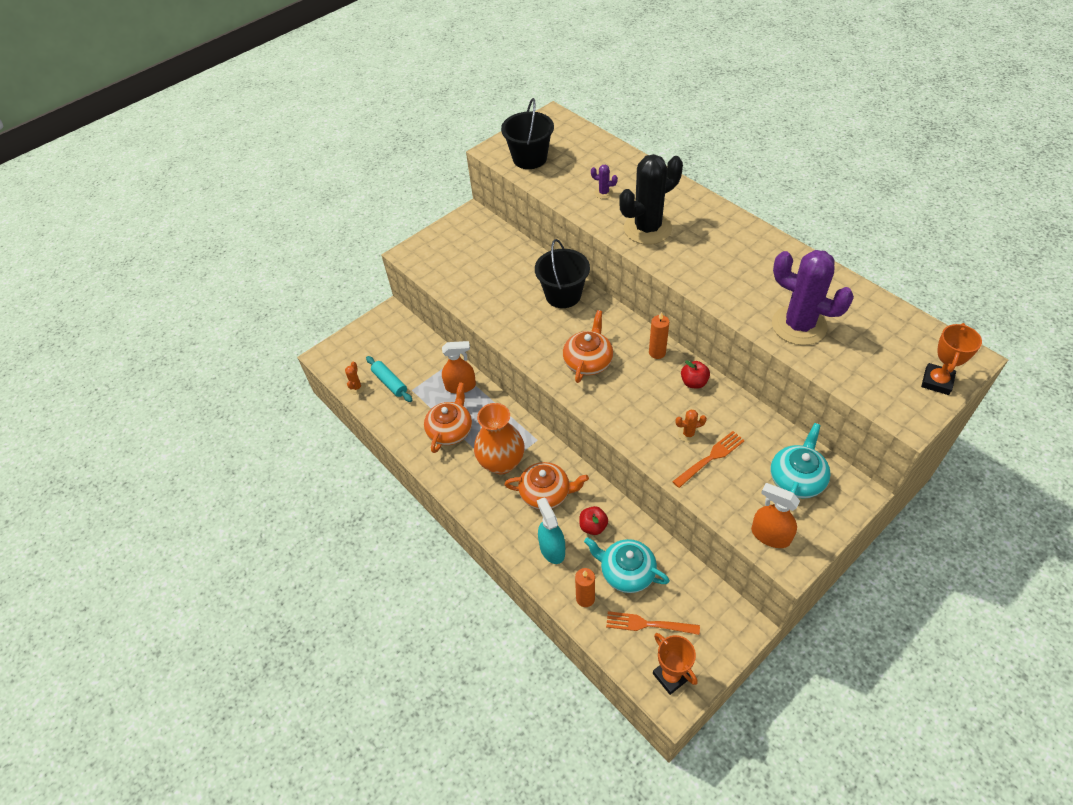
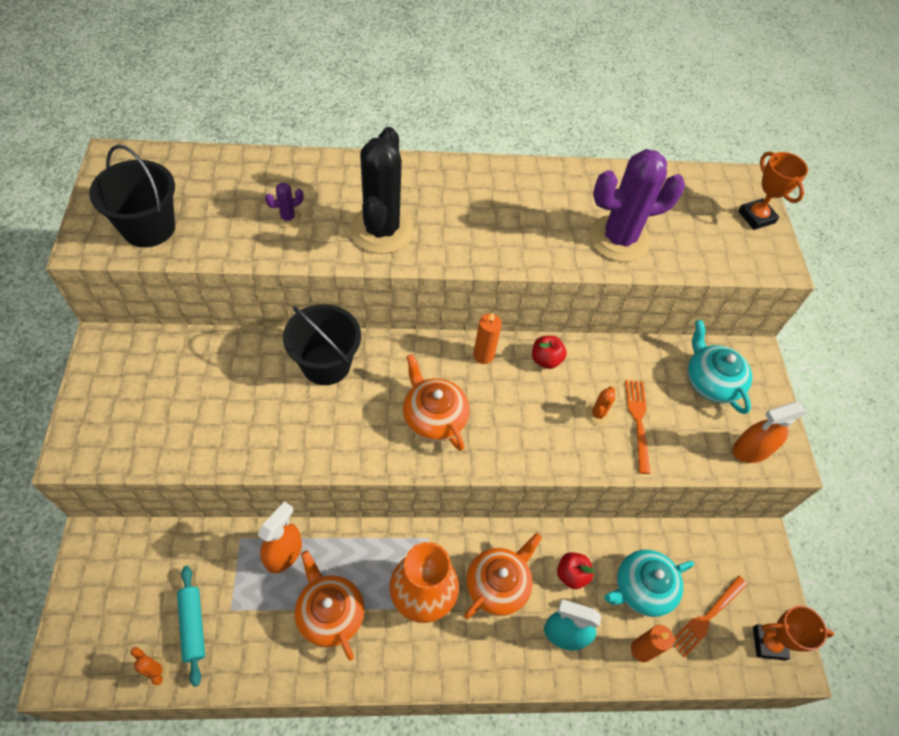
camera: 60 degrees left, 5 degrees up
(390, 382) = (193, 626): turquoise rolling pin -> turquoise rolling pin turned 75 degrees clockwise

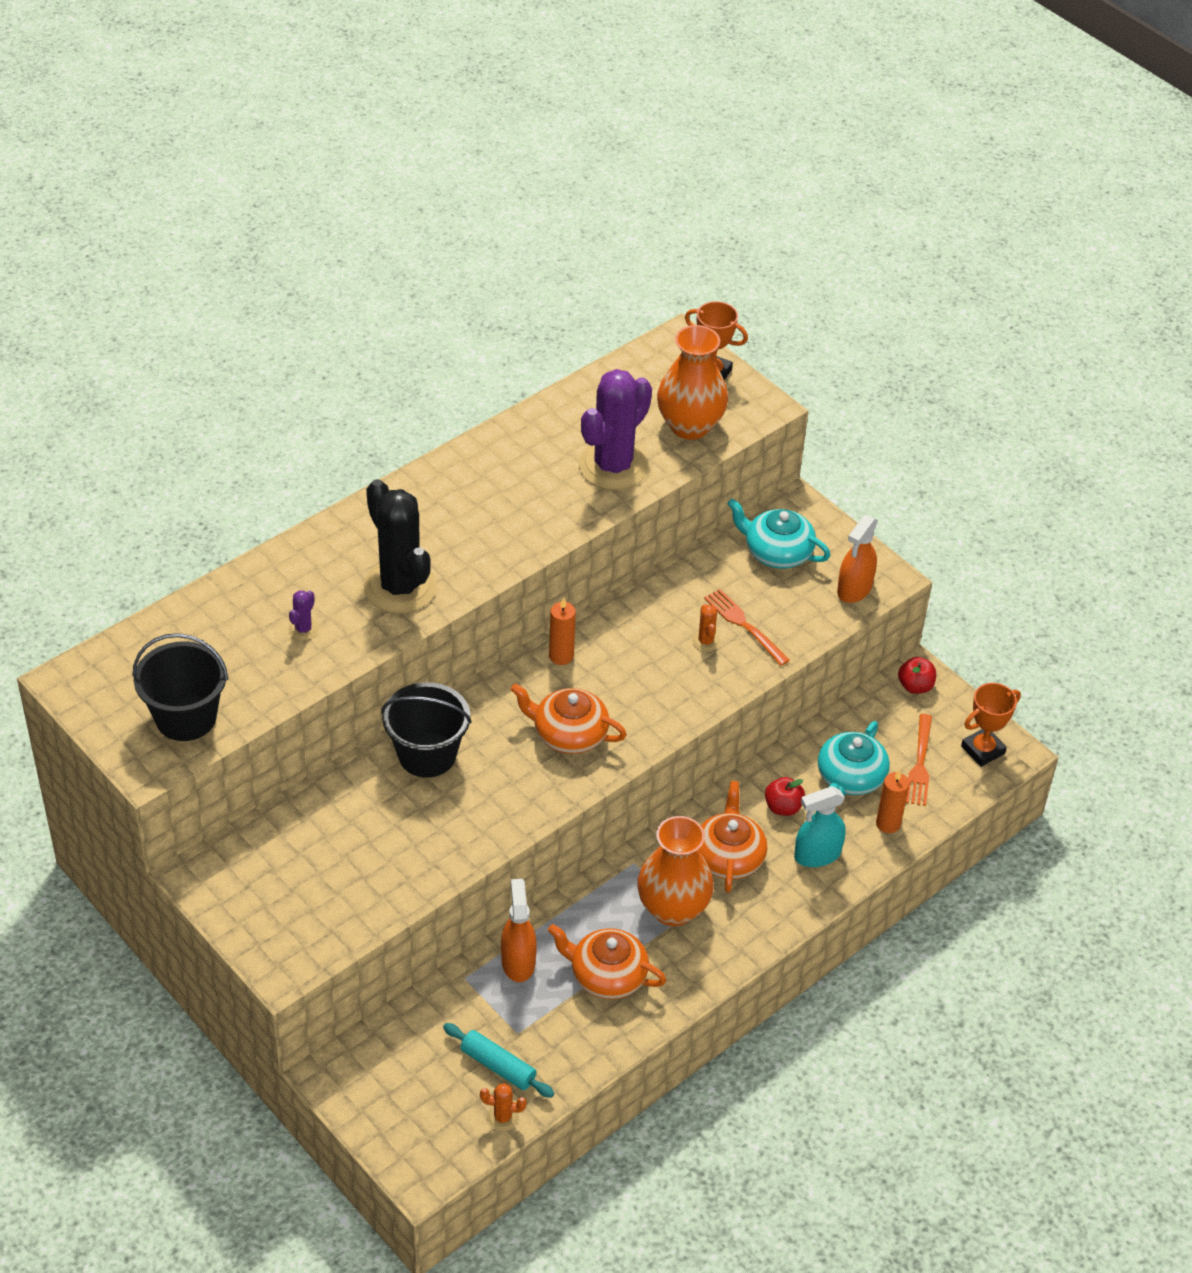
camera: 35 degrees left, 10 degrees down
(546, 359) = (619, 624): red apple -> red apple (915, 686)
(705, 244) = (690, 426): none -> orange vase

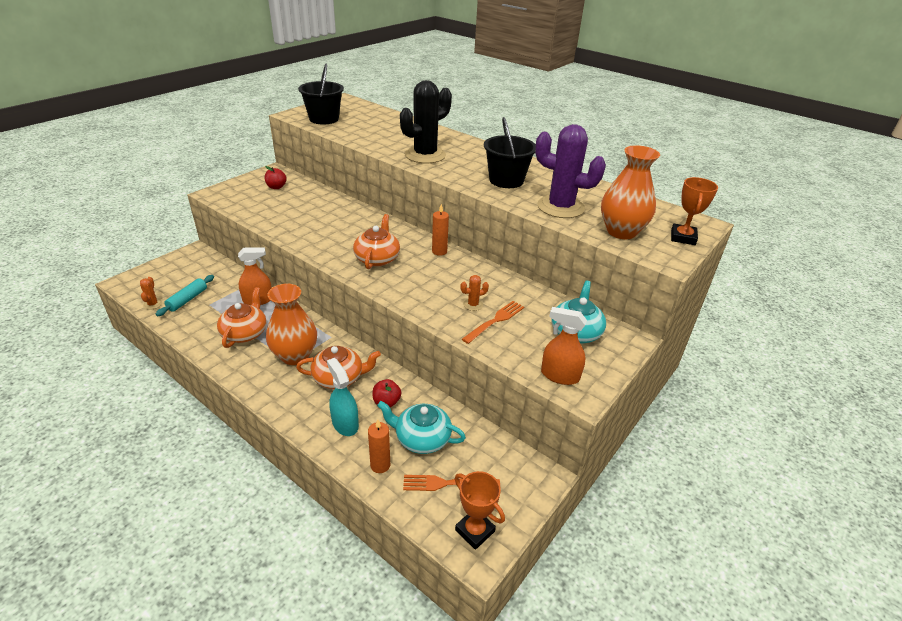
camera: 80 degrees right, 10 degrees down
(303, 629) = (387, 137): purple cactus -> none
(427, 755) = (354, 217): black bucket -> black bucket (506, 180)
(915, 686) = (530, 475): red apple -> red apple (276, 187)

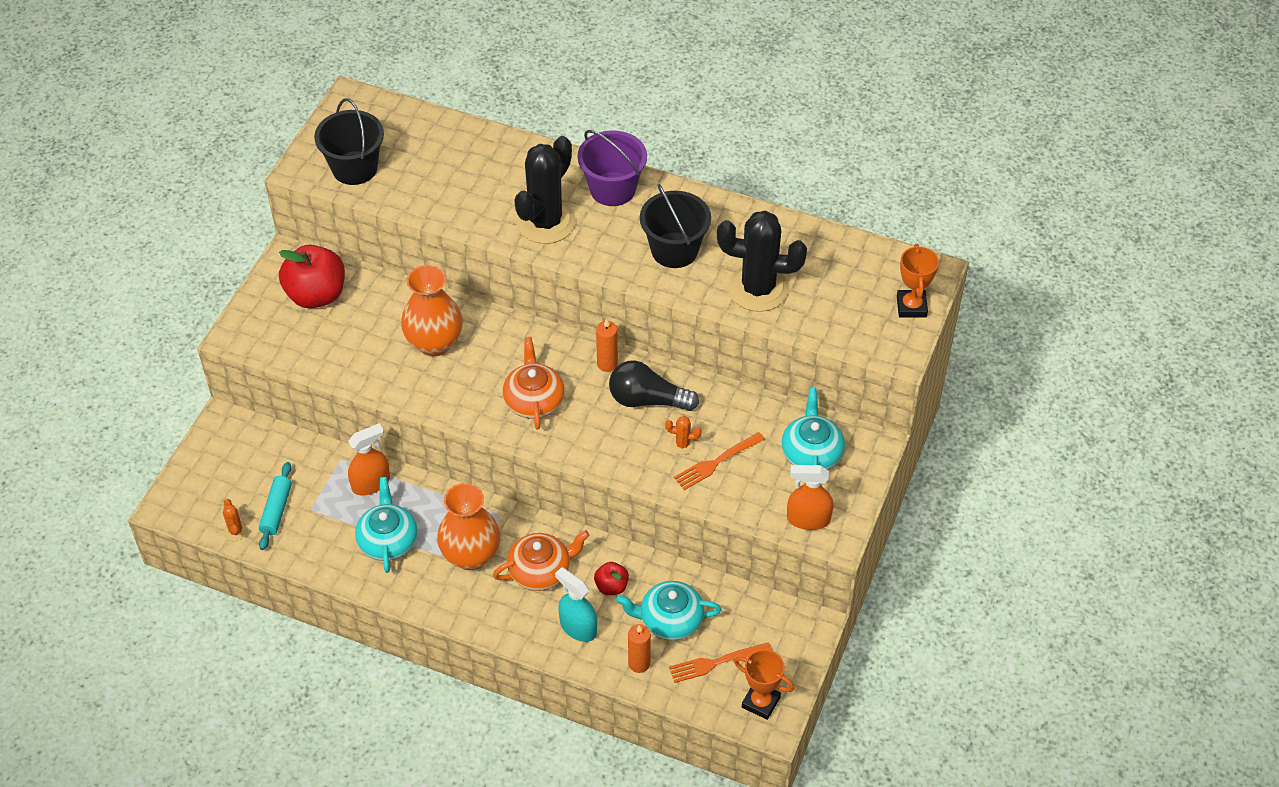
camera: 15 degrees left, 15 degrees up
(245, 333) = (388, 540): orange teapot -> turquoise teapot
(276, 187) = (316, 295): red apple -> red apple, size x2.00
(458, 275) = (647, 400): none -> black light bulb
(473, 305) = (682, 444): orange cactus -> orange cactus turned 45 degrees clockwise
(477, 151) = (612, 189): none -> purple bucket
(495, 321) = (716, 462): orange fork -> orange fork turned 150 degrees counterclockwise
(560, 207) = (758, 289): purple cactus -> black cactus
(621, 232) = (839, 317): orange vase -> orange vase (434, 343)

